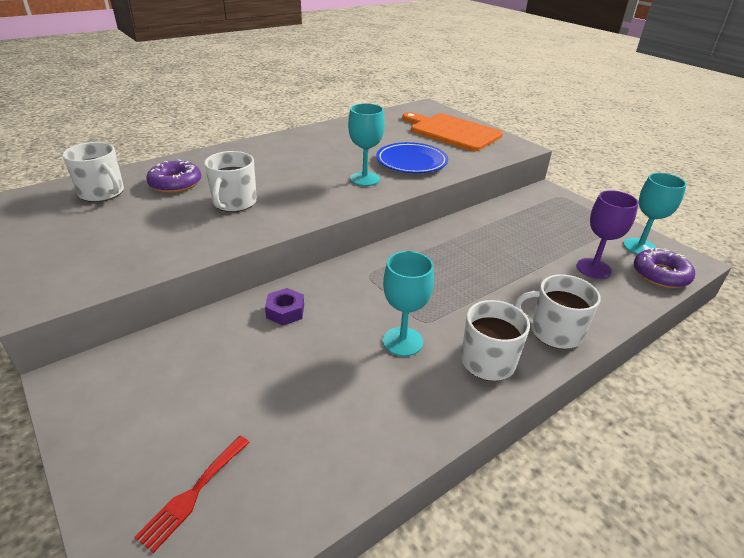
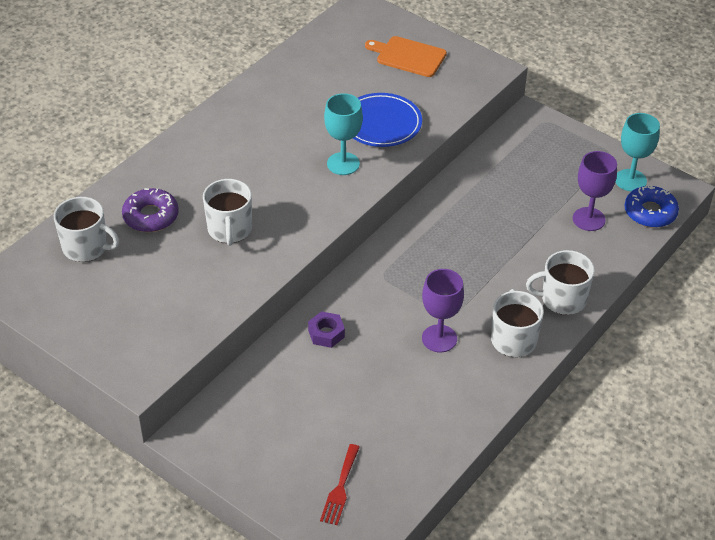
camera: 15 degrees left, 10 degrees up
(402, 341) = (439, 338): turquoise goblet -> purple goblet
(452, 132) = (408, 56): orange cutting board -> orange cutting board, size x0.64
(660, 274) = (650, 212): purple donut -> blue donut

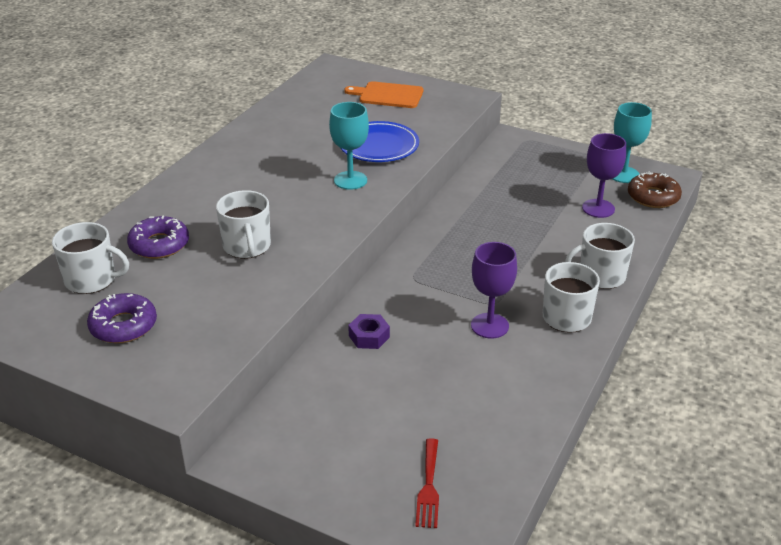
camera: 10 degrees left, 10 degrees down
(107, 300) = (123, 326): none -> purple donut
(650, 212) = (653, 197): blue donut -> brown donut

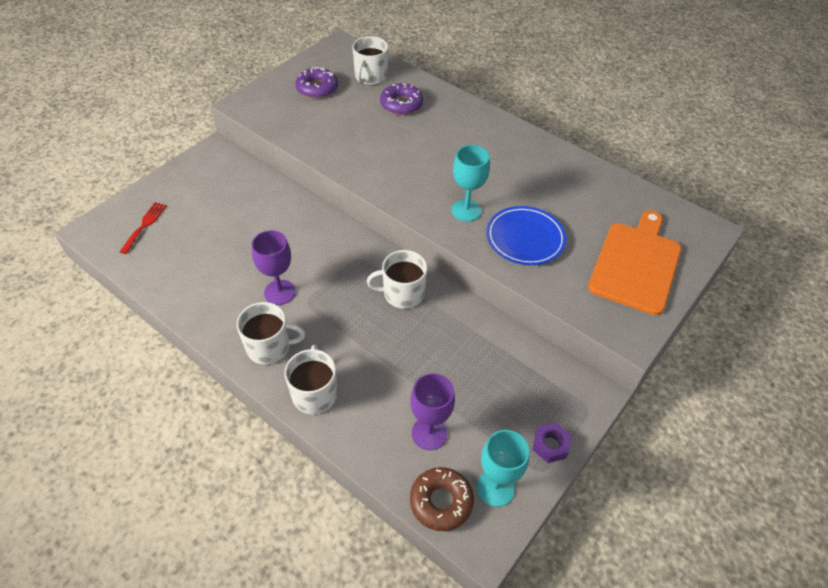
camera: 100 degrees right, 15 degrees up
(247, 246) = (385, 144): white mug -> white mug (402, 293)
(369, 336) = (297, 221): purple nut -> purple nut (550, 445)
(388, 95) = (636, 264): orange cutting board -> orange cutting board, size x1.56
(428, 487) = (144, 225): red fork -> red fork turned 90 degrees clockwise

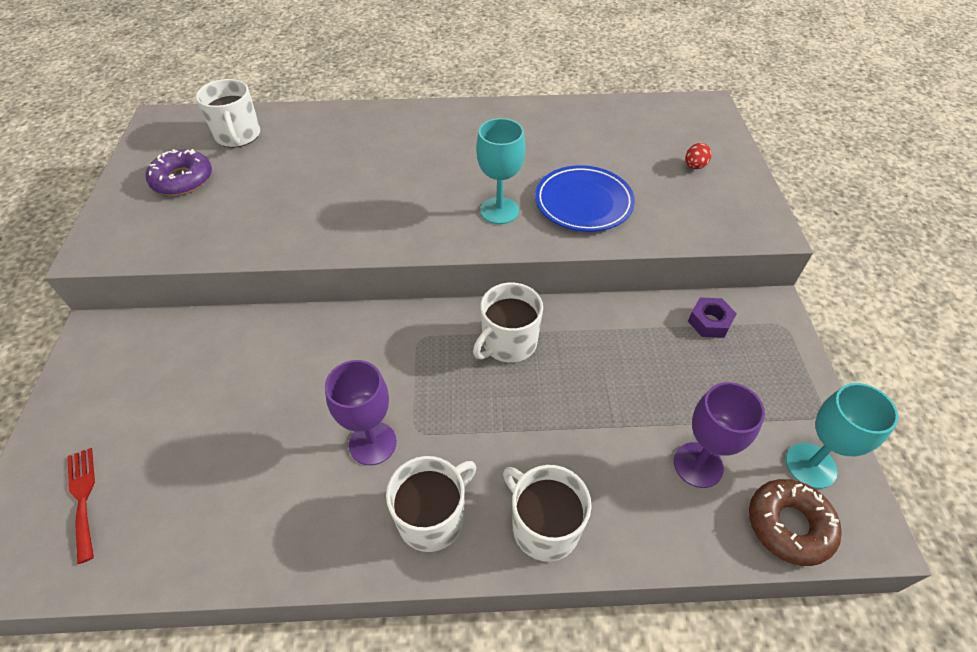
camera: 40 degrees left, 0 degrees up
(401, 104) = (307, 146): purple donut -> none
(550, 445) = (798, 384): purple nut -> purple nut (709, 322)
(636, 264) = (694, 166): orange cutting board -> red egg

